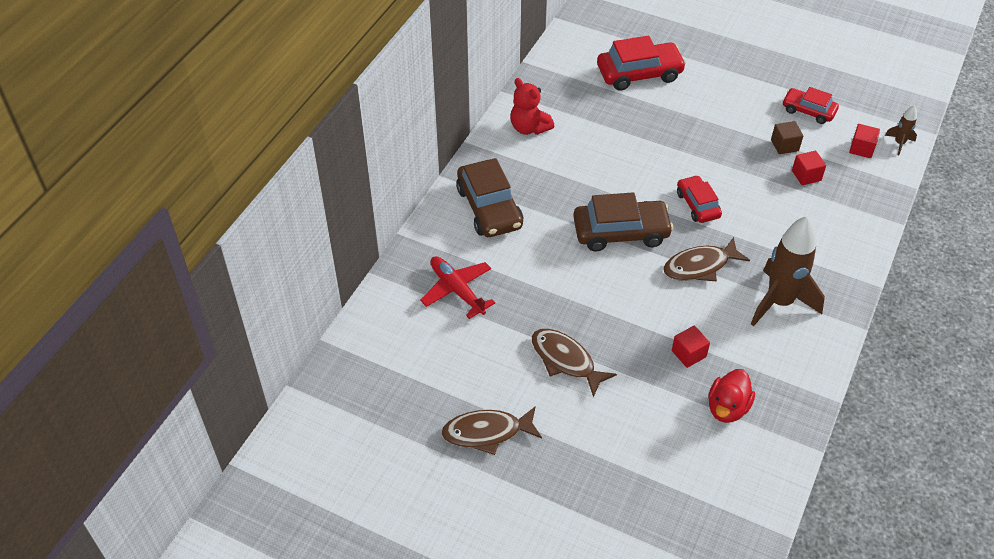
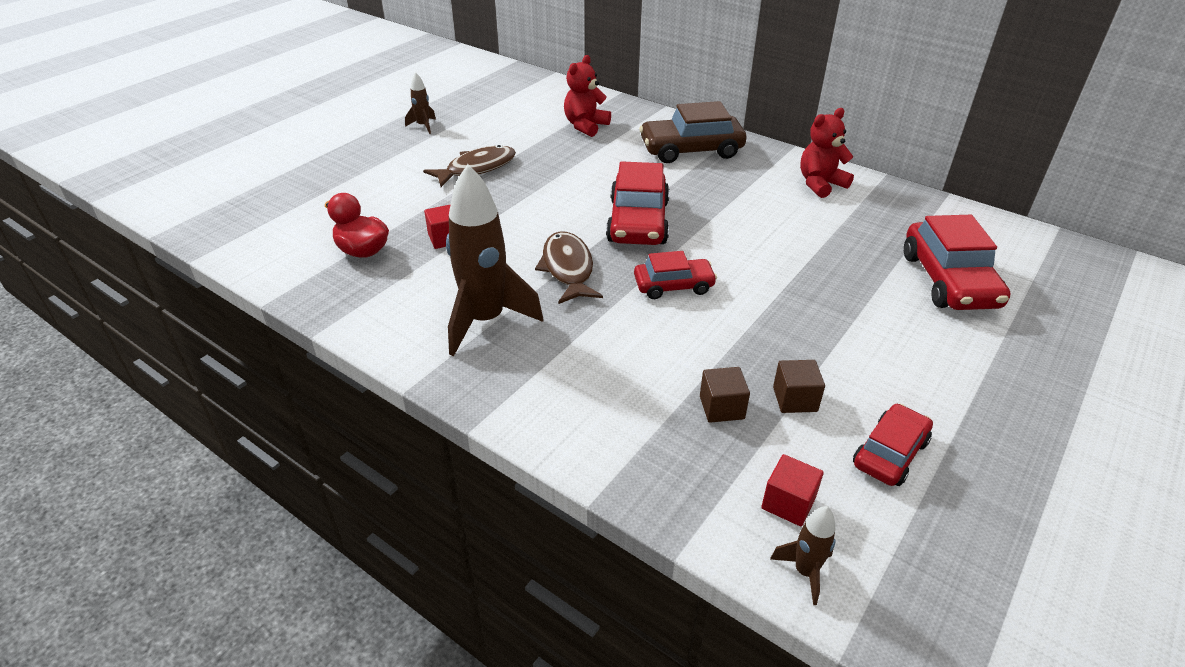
camera: 100 degrees right, 10 degrees down
(457, 290) = (585, 126): red plane -> red teddy bear
(487, 432) = (423, 126): brown fish -> brown rocket
(621, 232) = (638, 222): brown car -> red car
(806, 175) = (721, 407): red cube -> brown cube

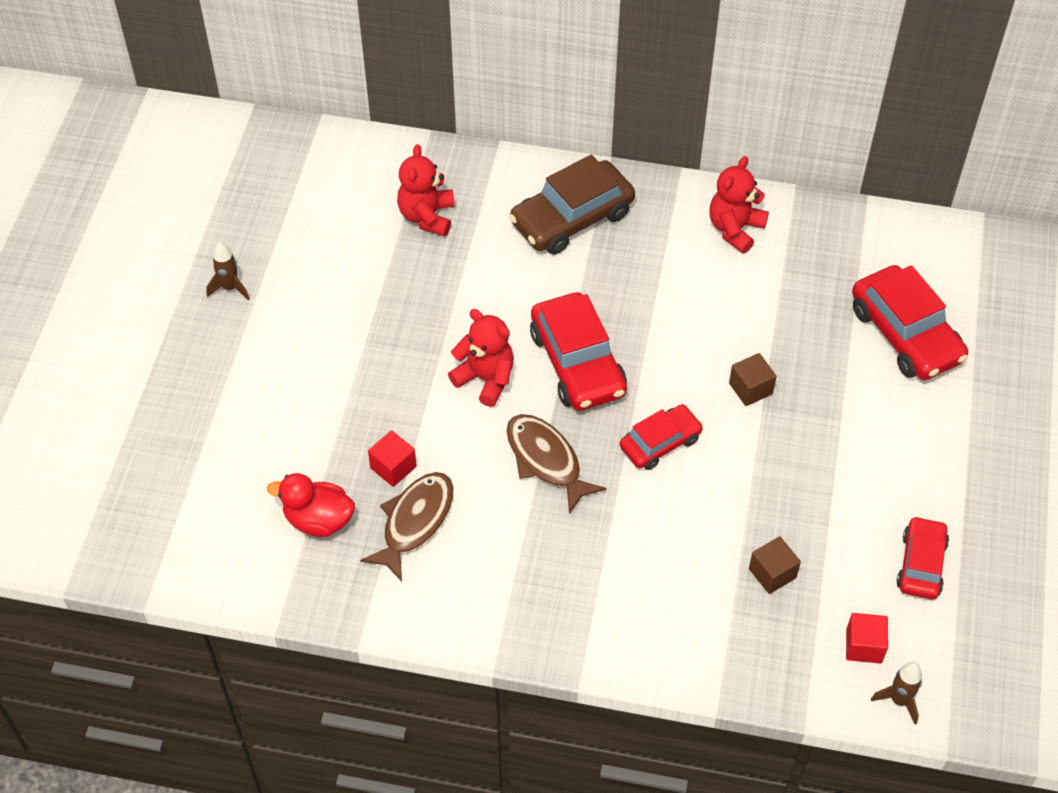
camera: 25 degrees left, 15 degrees up
(477, 168) = (349, 342): brown fish -> brown fish (415, 522)
(485, 321) = (510, 561): brown rocket -> none
(558, 211) = (485, 379): none -> red teddy bear
(795, 399) = (827, 538): brown cube -> brown cube (750, 388)

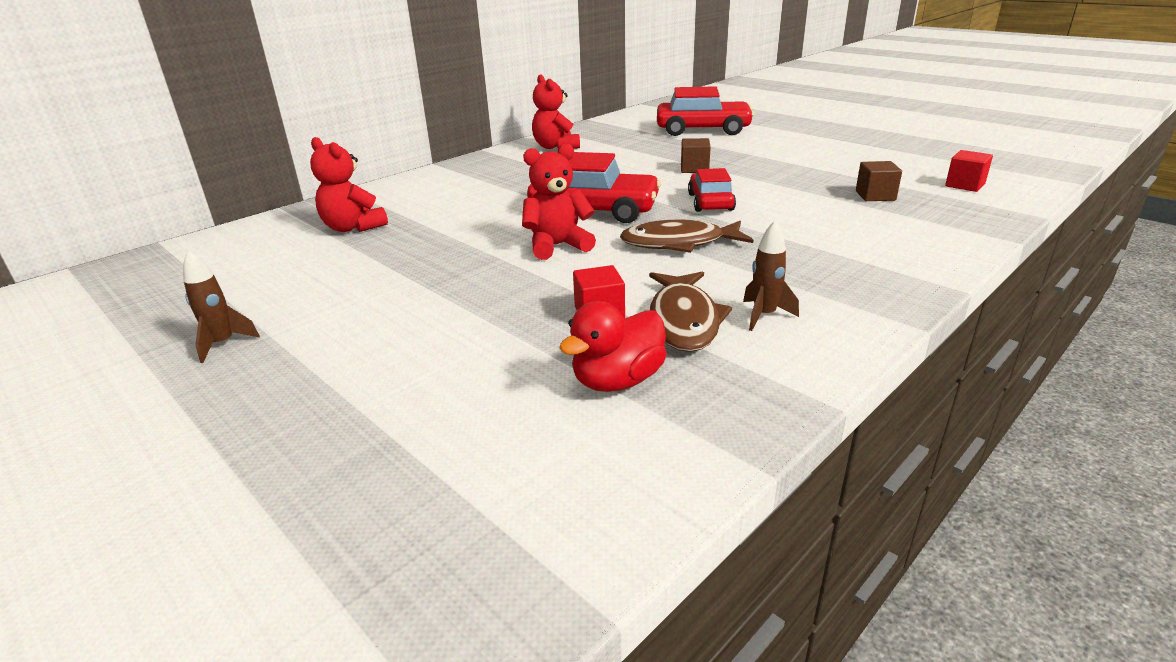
camera: 55 degrees left, 25 degrees down
(415, 522) = (684, 321): brown fish -> brown fish turned 150 degrees counterclockwise
(572, 218) = (459, 183): brown car -> none
(899, 700) = (1024, 186): brown rocket -> brown rocket (764, 315)
(921, 564) = (897, 159): red car -> none

